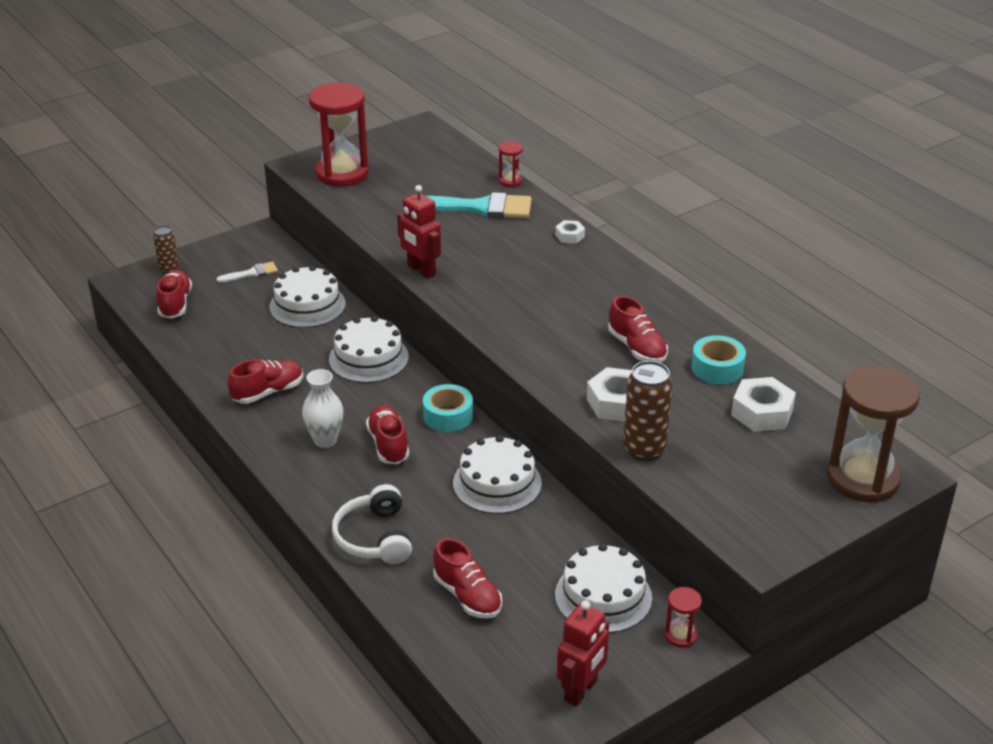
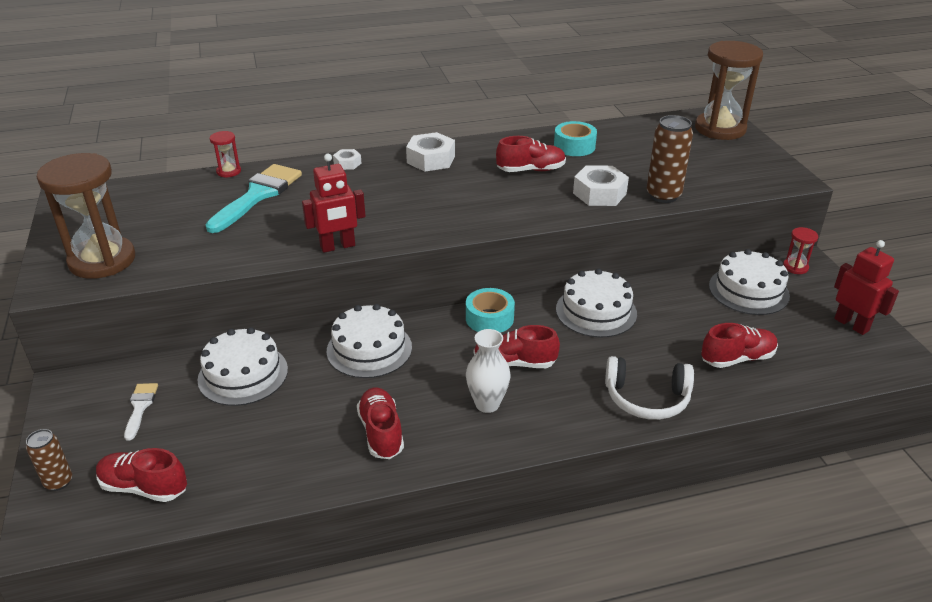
camera: 70 degrees left, 0 degrees up
(342, 173) = (102, 260): red hourglass -> brown hourglass
(762, 412) = (635, 143): white nut -> white nut (431, 159)

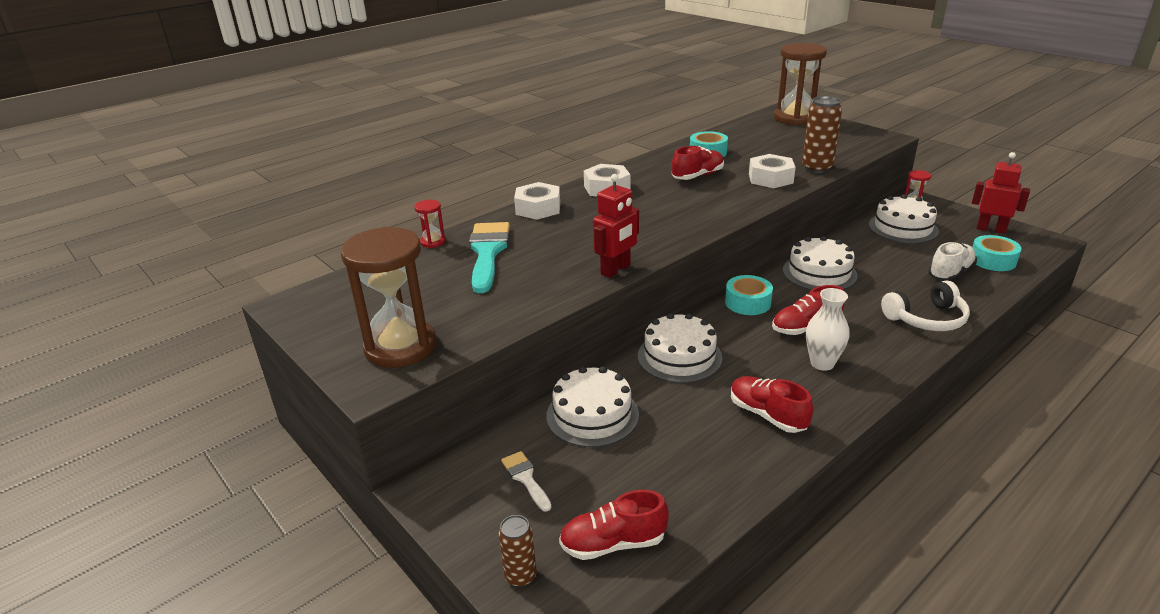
camera: 25 degrees left, 5 degrees down
(347, 163) = (538, 208): white nut -> white nut, size x1.83
(737, 358) = (950, 273): red shoe -> white shoe
(805, 361) = (992, 260): none -> turquoise tape

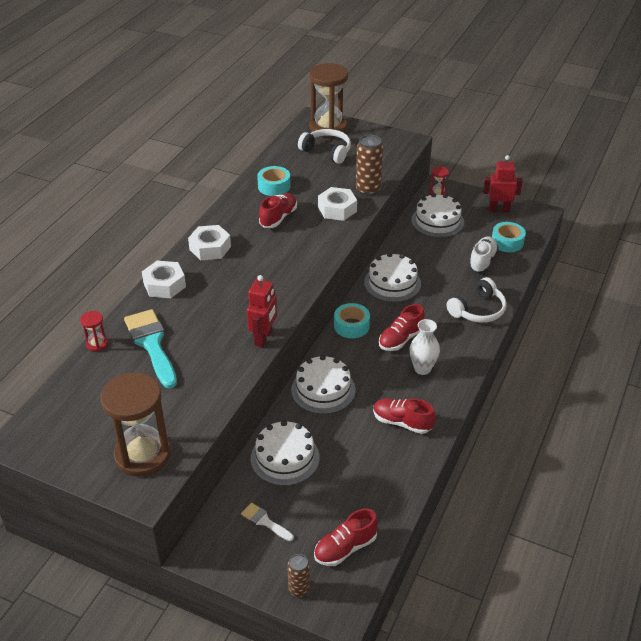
camera: 25 degrees left, 10 degrees up
(784, 135) = (327, 151): none -> white headphones

